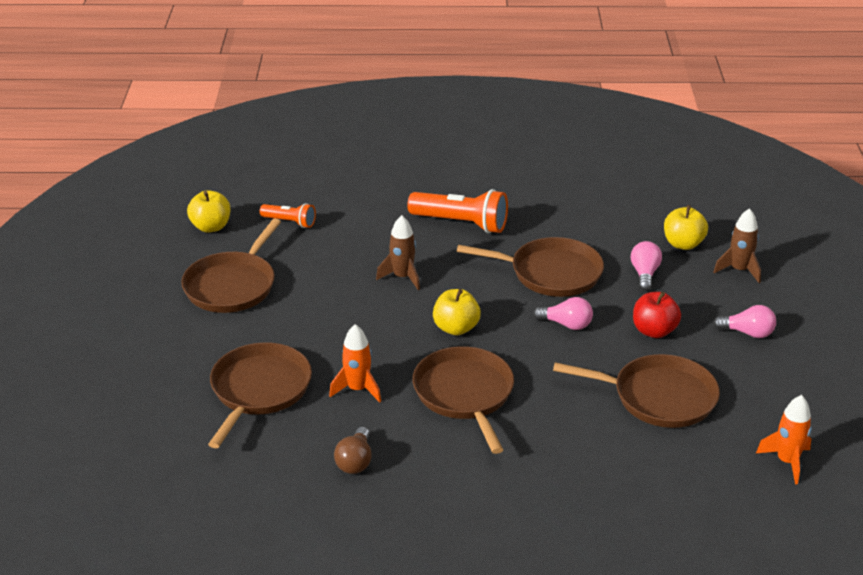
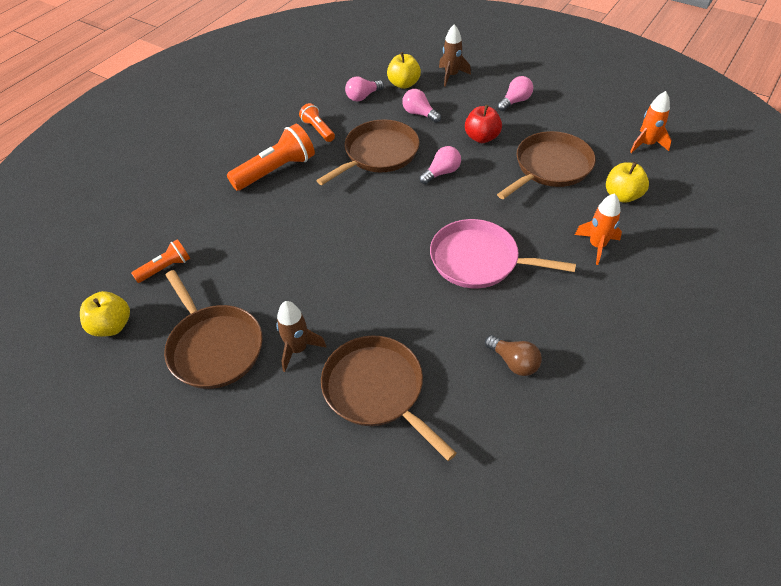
camera: 55 degrees left, 15 degrees up
(358, 389) = (426, 321): orange rocket -> orange rocket (597, 246)
(402, 277) = (309, 232): brown rocket -> brown rocket (298, 349)
(456, 328) = (398, 230): yellow apple -> yellow apple (622, 195)
(465, 394) = (479, 260): brown pan -> pink pan
(545, 221) = (318, 129): none -> orange flashlight
(629, 227) = (363, 96): none -> pink light bulb

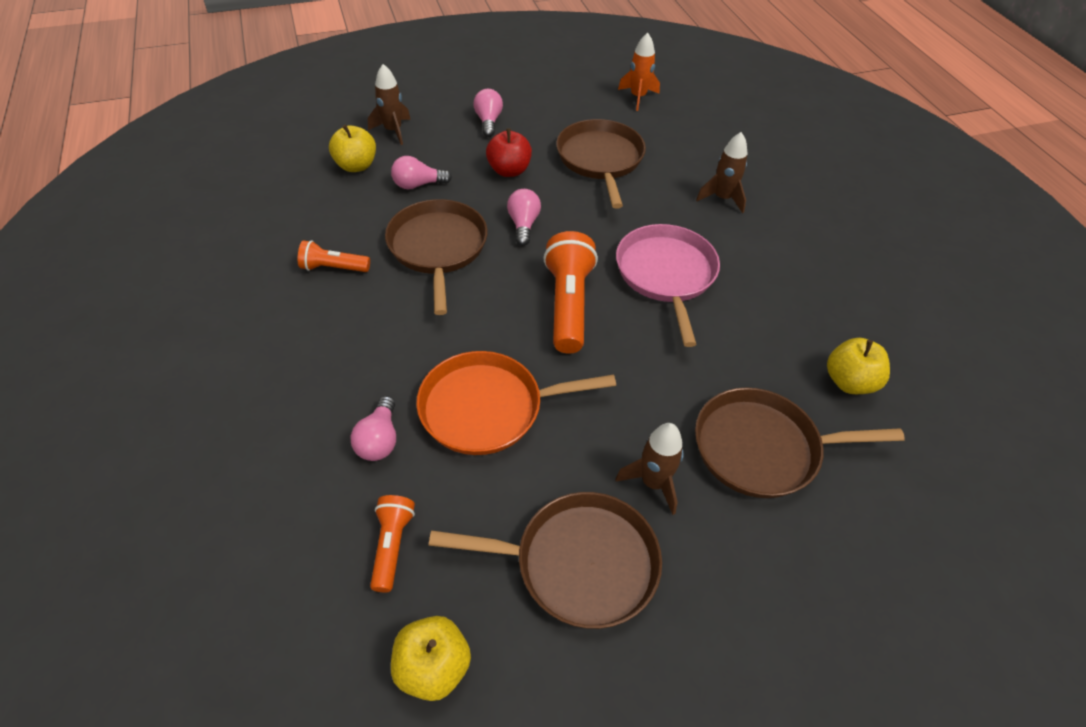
camera: 55 degrees left, 0 degrees up
(276, 170) = (353, 341): orange flashlight -> orange flashlight (568, 304)
(283, 247) = (488, 408): none -> orange pan
(363, 96) = (331, 204): pink light bulb -> pink light bulb (379, 440)
(479, 260) = (666, 275): pink pan -> pink pan turned 120 degrees clockwise
(514, 362) = (806, 331): brown light bulb -> none
(597, 246) = (722, 198): orange rocket -> brown rocket
(622, 195) = (681, 148): yellow apple -> yellow apple (849, 382)

